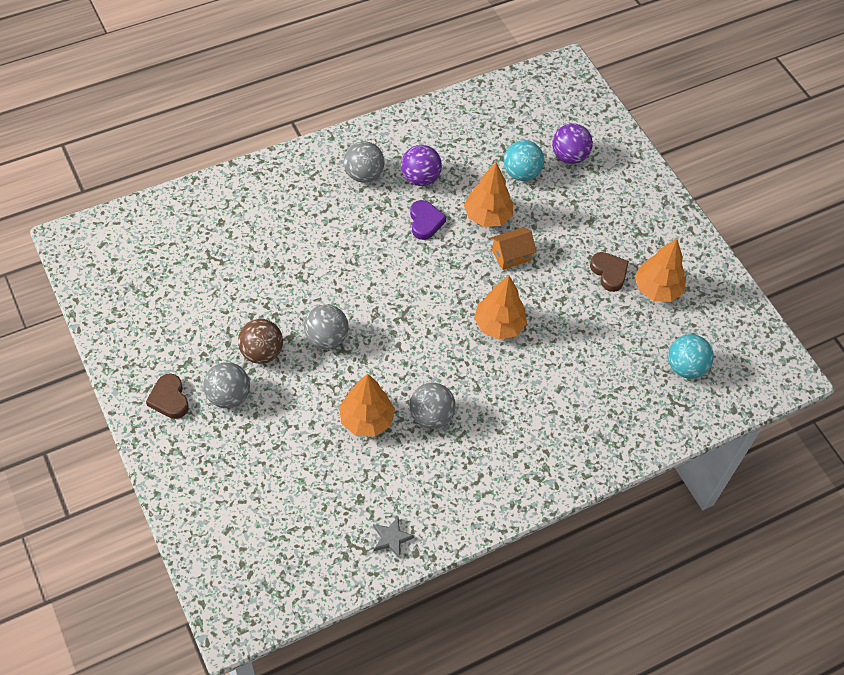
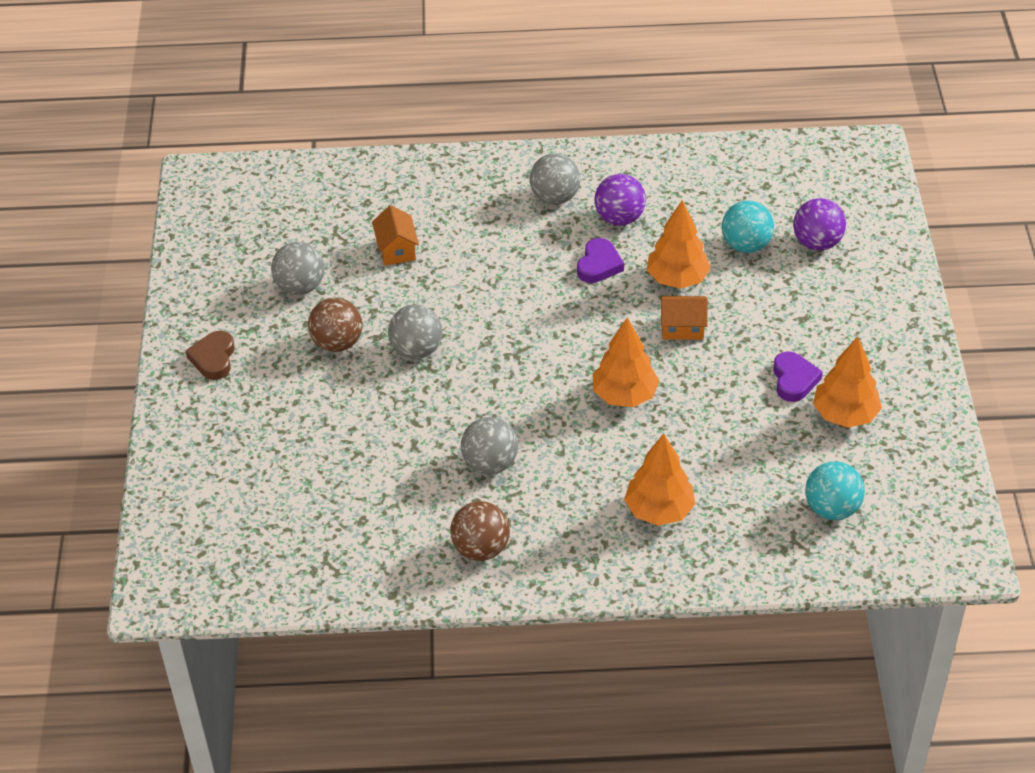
camera: 30 degrees right, 10 degrees down
(228, 396) = (277, 374): grey ball -> grey ball (300, 286)
(266, 256) = (396, 249): none -> orange house
(366, 420) = (414, 445): orange tree -> orange tree (659, 510)
(391, 538) = (374, 571): grey star -> none
(461, 489) = (481, 548): none -> brown ball
(609, 273) = (794, 380): brown heart -> purple heart

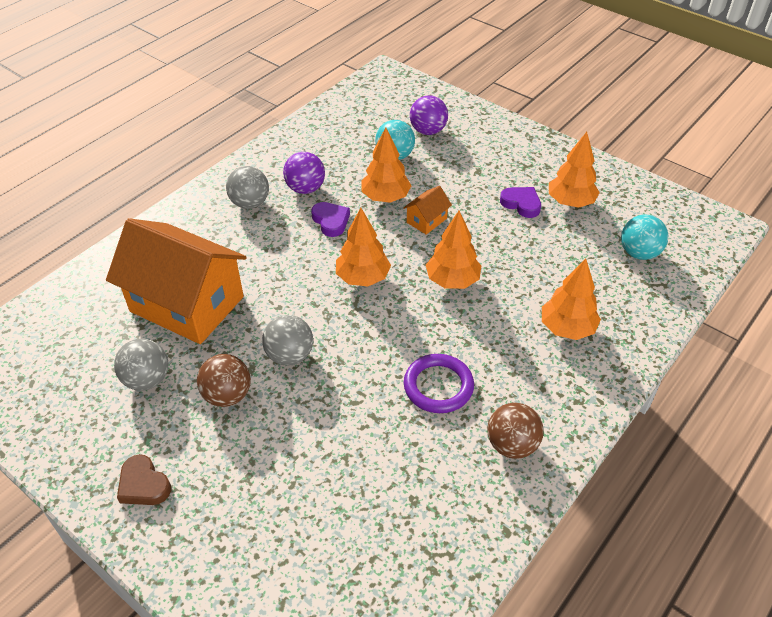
camera: 50 degrees left, 0 degrees up
(396, 249) = (187, 304): orange house -> orange house, size x2.48
(490, 463) = (438, 386): grey ball -> purple ring
(555, 334) = (363, 278): none -> orange tree

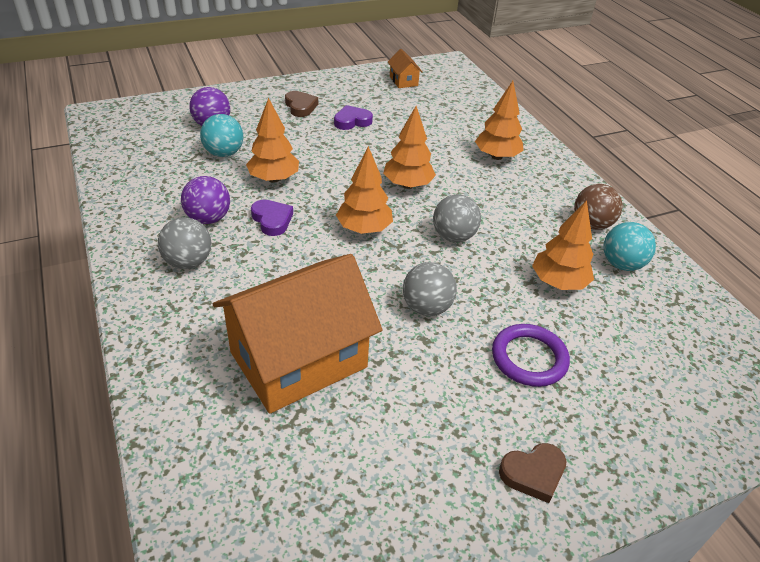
camera: 65 degrees left, 5 degrees down
(147, 379) = (388, 428): grey ball -> grey ball (453, 236)
(227, 395) = (450, 368): brown ball -> none
(331, 221) = (272, 220): purple heart -> purple heart turned 60 degrees clockwise
(426, 220) = (325, 169): orange house -> orange house (403, 81)
(438, 386) = (516, 236): purple ring -> purple ring (529, 358)
(510, 163) = (300, 107): none -> brown heart
(570, 202) = (371, 102): orange tree -> orange tree (558, 283)
(639, 253) = (447, 100): turquoise ball -> turquoise ball (621, 264)

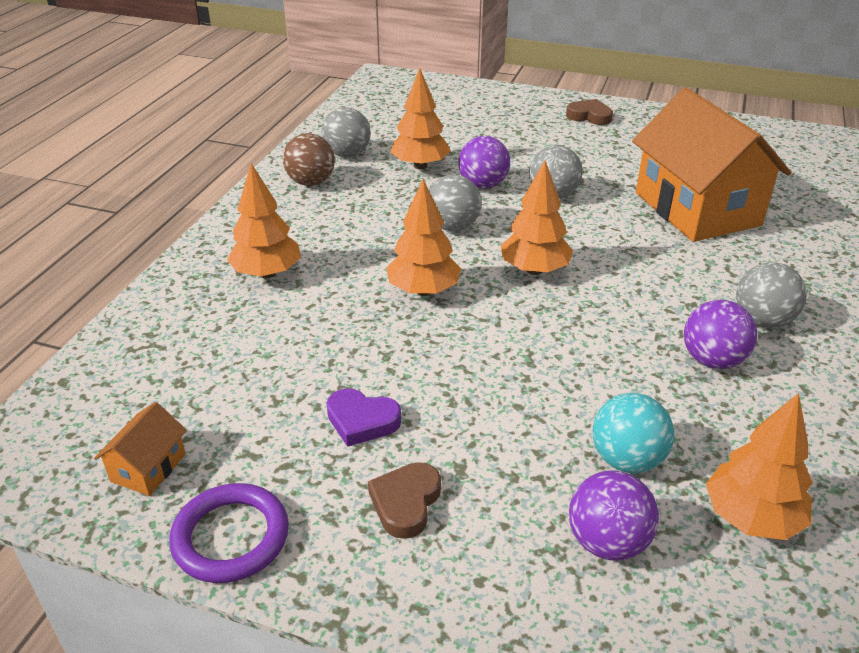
camera: 135 degrees left, 5 degrees down
(272, 220) = (631, 323): purple heart -> none
(274, 179) = (583, 376): orange tree -> orange tree (751, 518)
(298, 360) = (697, 209): orange house -> orange house turned 60 degrees clockwise
(488, 288) = (483, 185): none -> purple ball
(529, 358) = (516, 146): purple ring -> purple ring (231, 537)
(621, 264) = (347, 154): turquoise ball -> grey ball

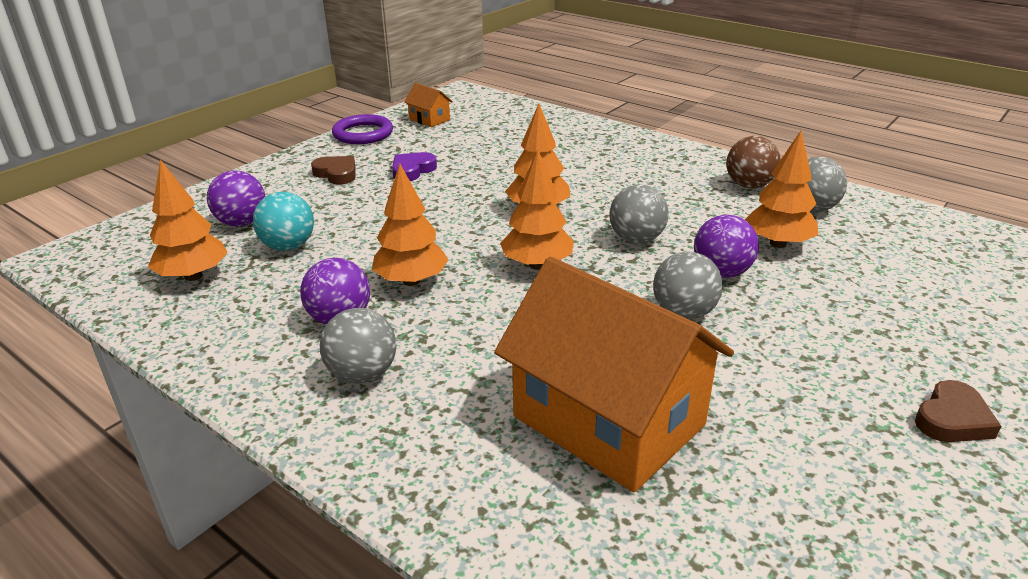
camera: 110 degrees right, 5 degrees down
(267, 273) = (599, 157): orange tree -> orange tree (411, 281)
(697, 209) = (608, 420): orange house -> orange house turned 45 degrees clockwise

